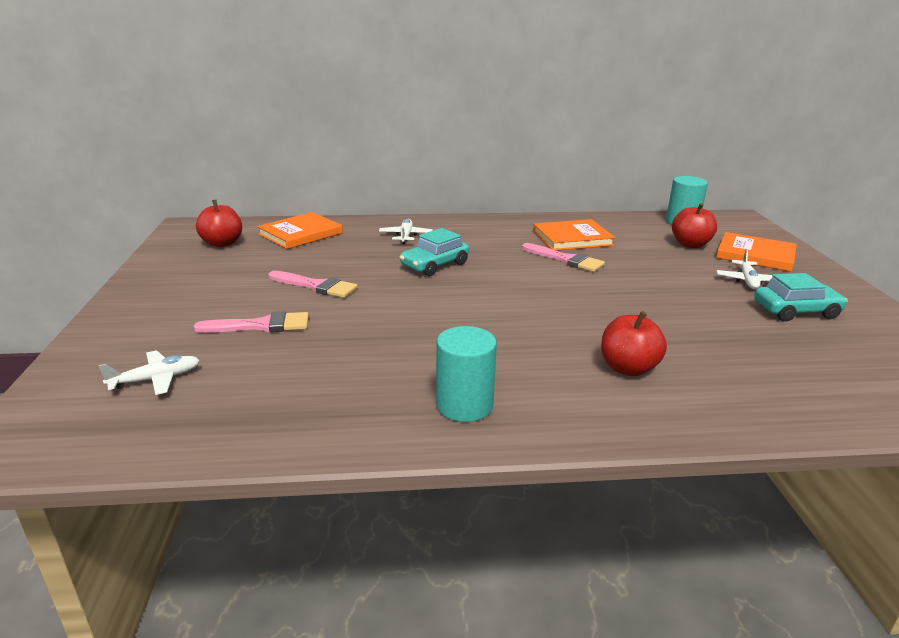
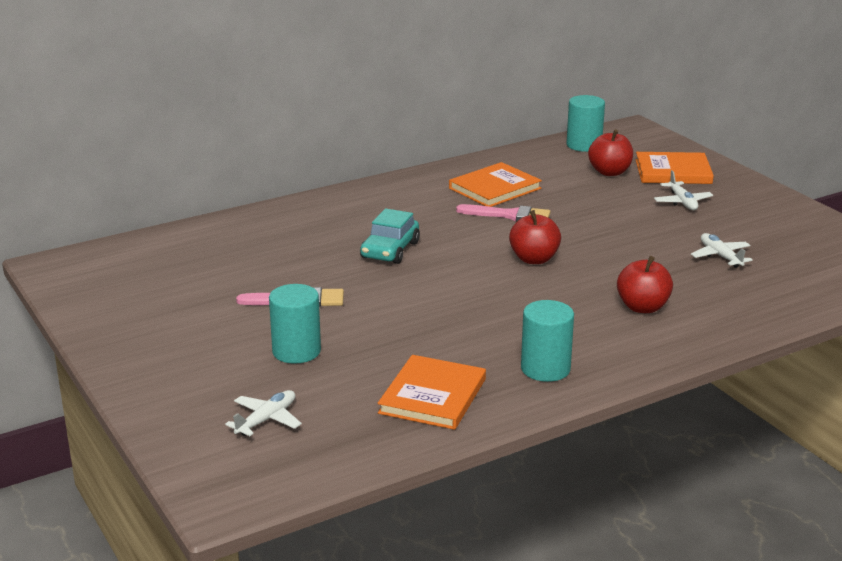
camera: 25 degrees left, 0 degrees up
(222, 243) = (129, 277): red apple -> red apple (534, 259)
(261, 325) = (296, 351): pink brush -> turquoise cylinder
(300, 233) = (203, 245): orange book -> orange book (432, 396)
(406, 236) = (323, 223): white plane -> white plane (720, 256)
(796, 311) = (736, 224): turquoise car -> none

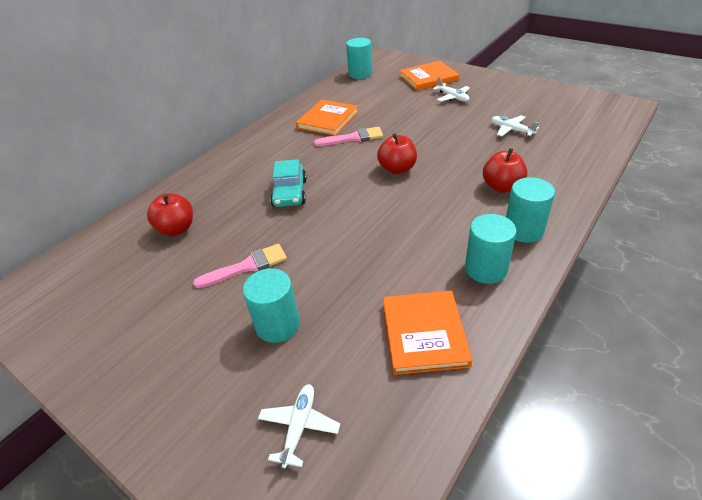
camera: 20 degrees left, 15 degrees up
(609, 172) = (391, 88): red apple -> red apple (177, 229)
(623, 350) = (523, 230): none -> turquoise cylinder

